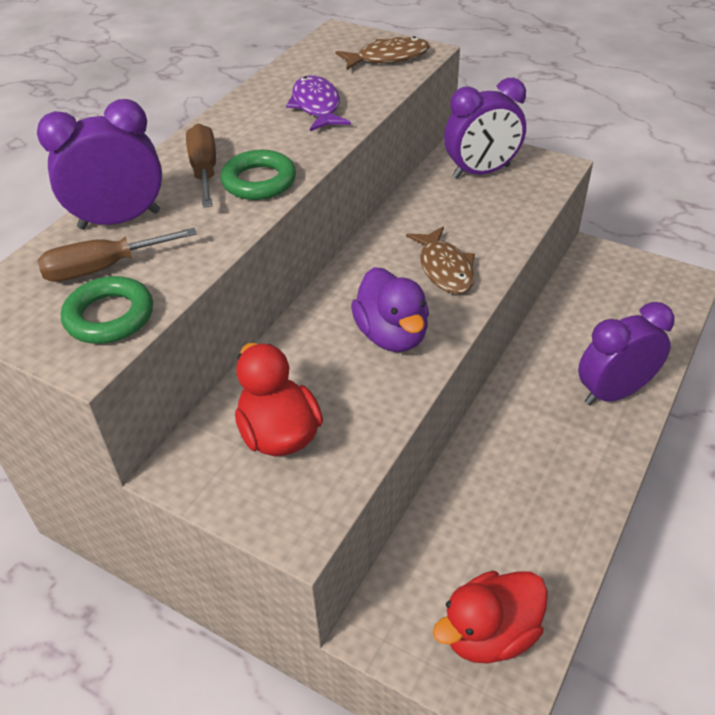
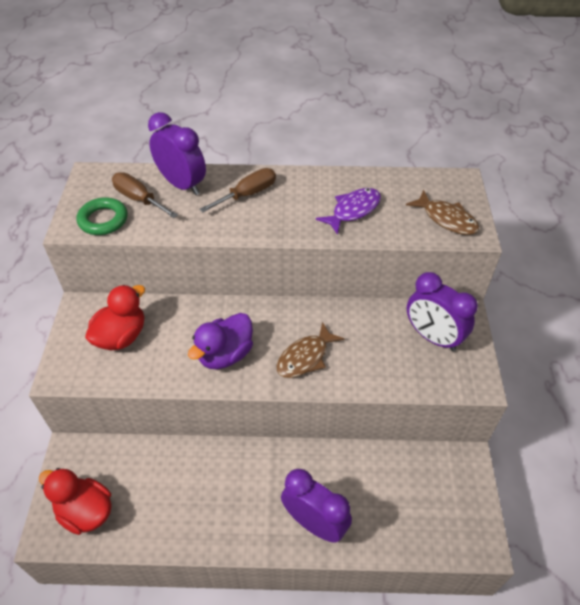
camera: 60 degrees right, 5 degrees up
(259, 181) = (251, 221): green ring -> none

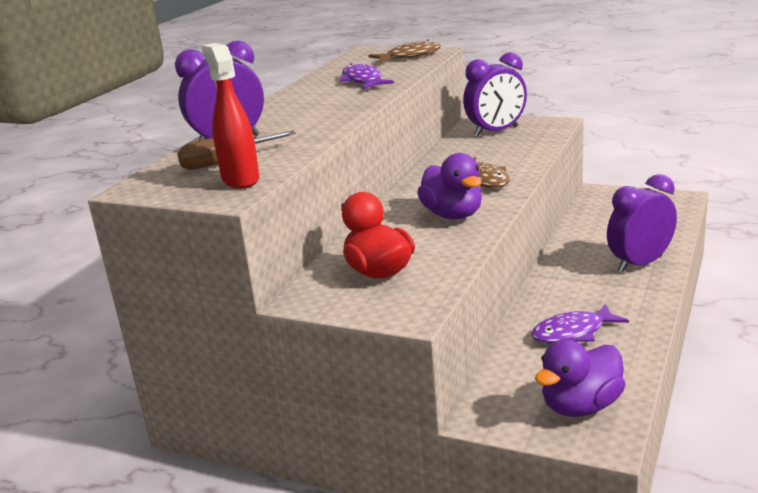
camera: 65 degrees left, 25 degrees down
(85, 511) = (581, 406): red duck -> purple duck
(103, 220) = (240, 180): green ring -> red spray bottle
(184, 488) = (573, 333): none -> purple fish
(248, 194) = (287, 115): brown screwdriver -> none

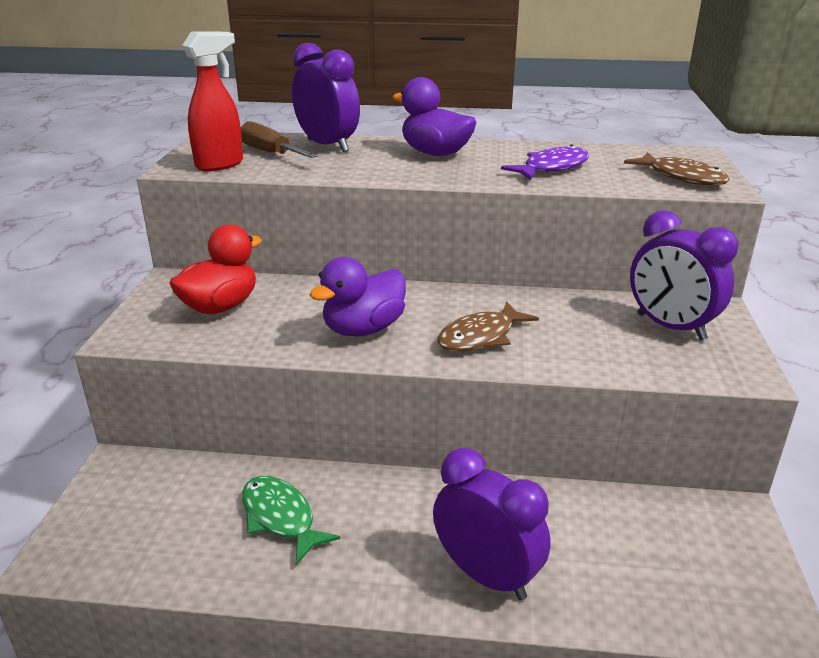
camera: 70 degrees right, 5 degrees up
(573, 333) = (280, 517): purple fish -> green fish
(581, 406) = (121, 536): purple duck -> purple duck (435, 153)

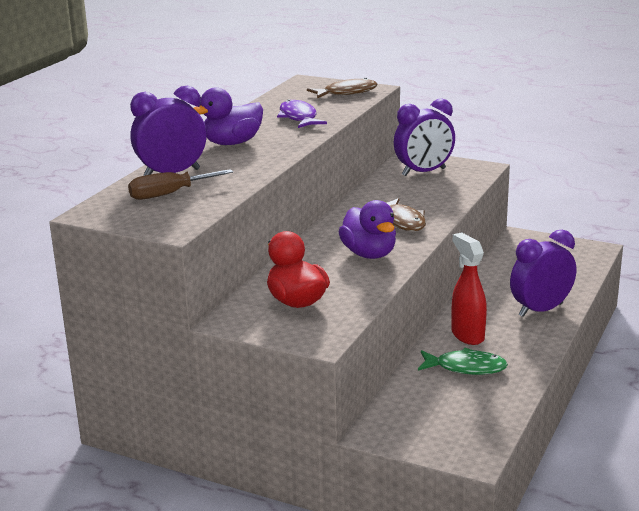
camera: 70 degrees left, 5 degrees down
(220, 164) = (182, 213): red spray bottle -> red spray bottle (467, 335)
(280, 517) = (466, 368): green fish -> green fish turned 150 degrees counterclockwise

